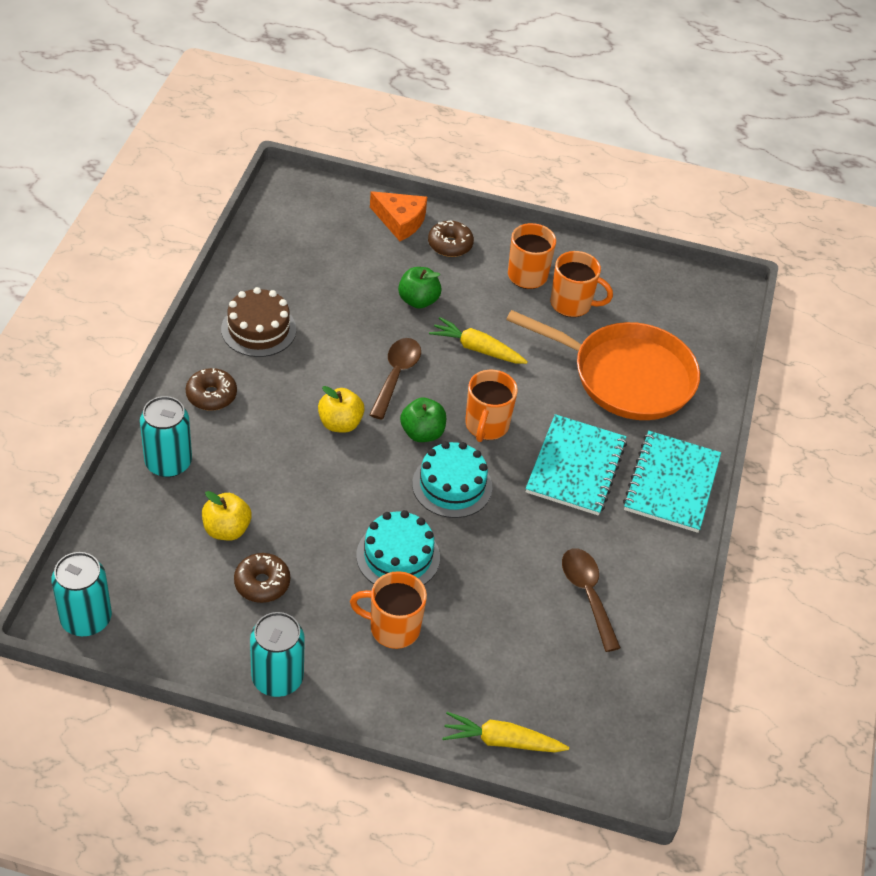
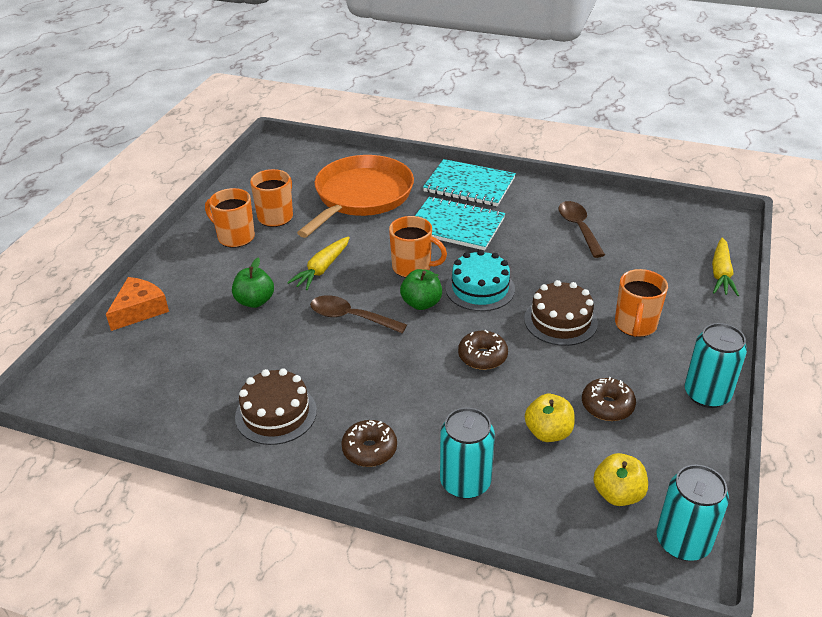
camera: 80 degrees left, 10 degrees down
(340, 423) = (410, 354): yellow apple -> yellow apple (618, 494)
(398, 556) = (560, 321): turquoise cake -> brown cake
(450, 245) = (183, 279): brown donut -> brown donut (482, 356)
(587, 594) = (578, 228): brown spoon -> brown spoon turned 90 degrees clockwise

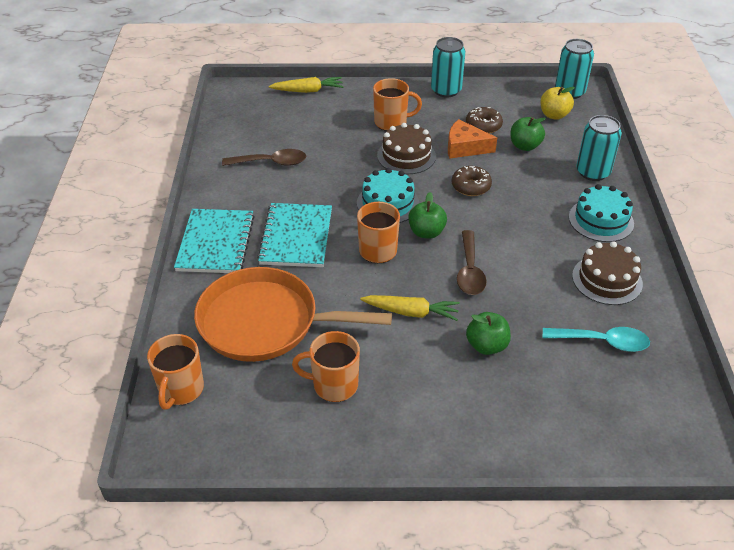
camera: 110 degrees left, 5 degrees up
(139, 310) = (555, 438): orange cheese -> orange cheese (465, 147)
(203, 376) = (602, 342): none -> turquoise spoon
(235, 237) = (390, 408): orange mug -> orange mug (181, 390)
(369, 449) = (601, 220): brown donut -> turquoise cake
(548, 432) = (525, 146): yellow apple -> green apple
(578, 228) = (271, 162): brown spoon -> brown spoon turned 150 degrees counterclockwise

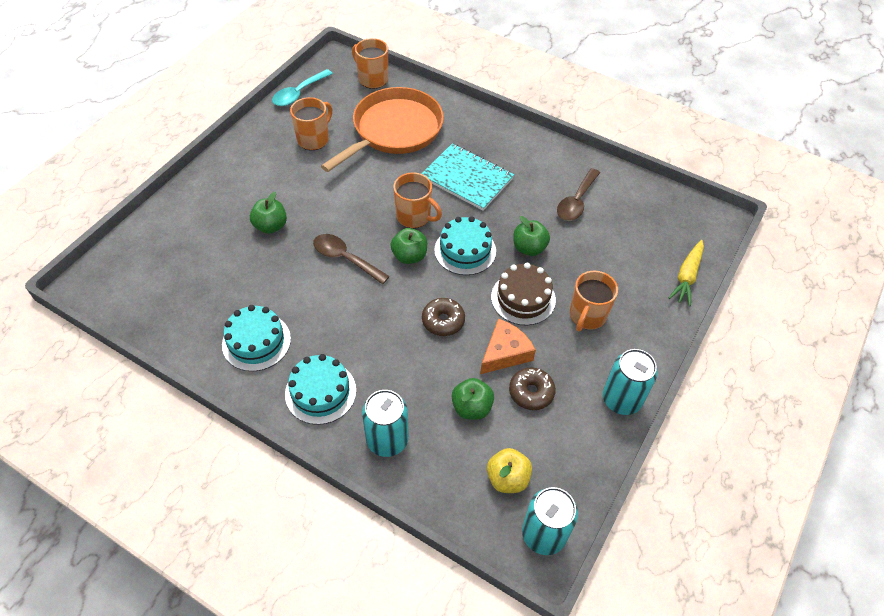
camera: 120 degrees right, 10 degrees up
(216, 243) = (494, 135): turquoise notebook -> none
(351, 170) = (529, 248): none -> green apple
(411, 312) = (336, 203): yellow carrot -> none
(602, 342) = (209, 293): turquoise spoon -> turquoise spoon (298, 93)
(607, 279) = (256, 342): brown cake -> turquoise cake

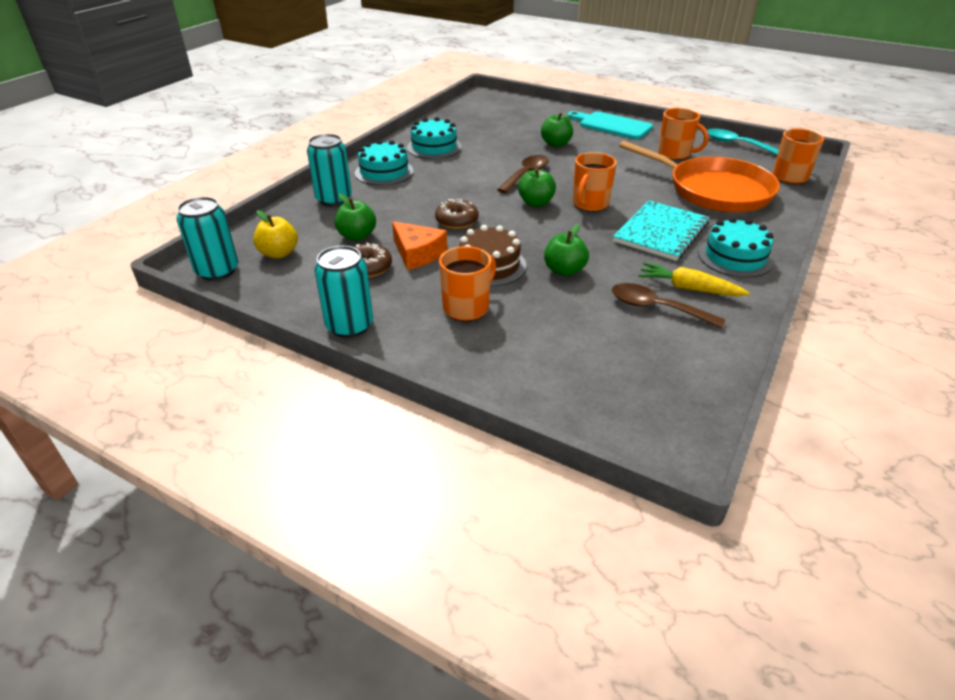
camera: 90 degrees right, 15 degrees down
(229, 173) = (612, 125): none -> turquoise cutting board
(465, 250) = (550, 232): turquoise cake -> turquoise cake (735, 257)
(587, 316) = (467, 307): orange mug -> orange mug turned 105 degrees clockwise
(687, 277) = (543, 400): yellow carrot -> yellow carrot (688, 288)

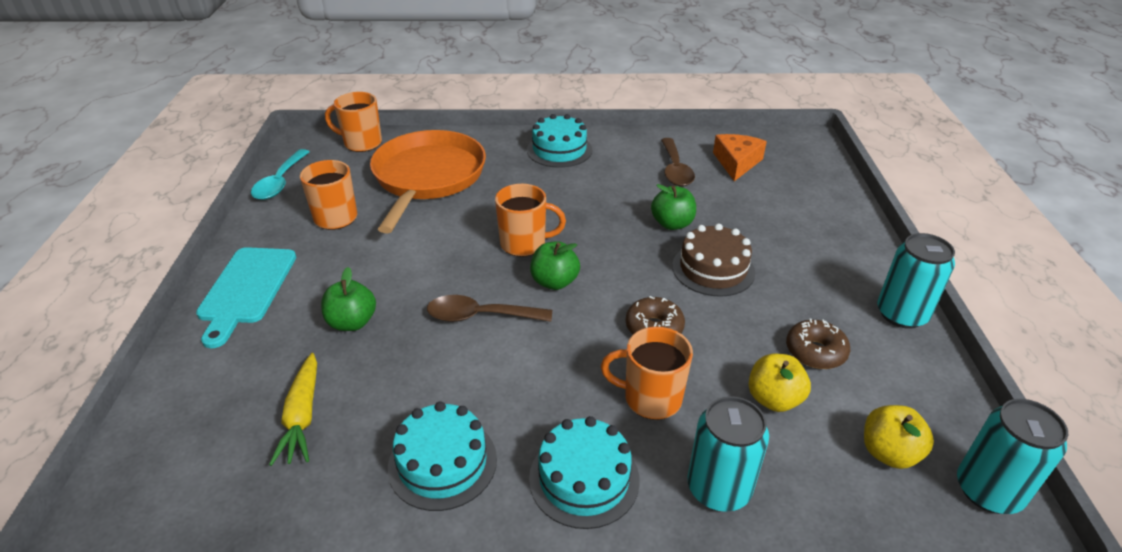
camera: 120 degrees left, 0 degrees up
(357, 236) = (773, 399): green apple -> yellow apple
(417, 253) = (749, 327): orange cheese -> orange cheese (736, 162)
(467, 307) = (789, 257): orange mug -> orange mug (650, 398)
(661, 232) = (548, 190): turquoise notebook -> none
(688, 288) = (631, 162): yellow carrot -> yellow carrot (302, 416)

